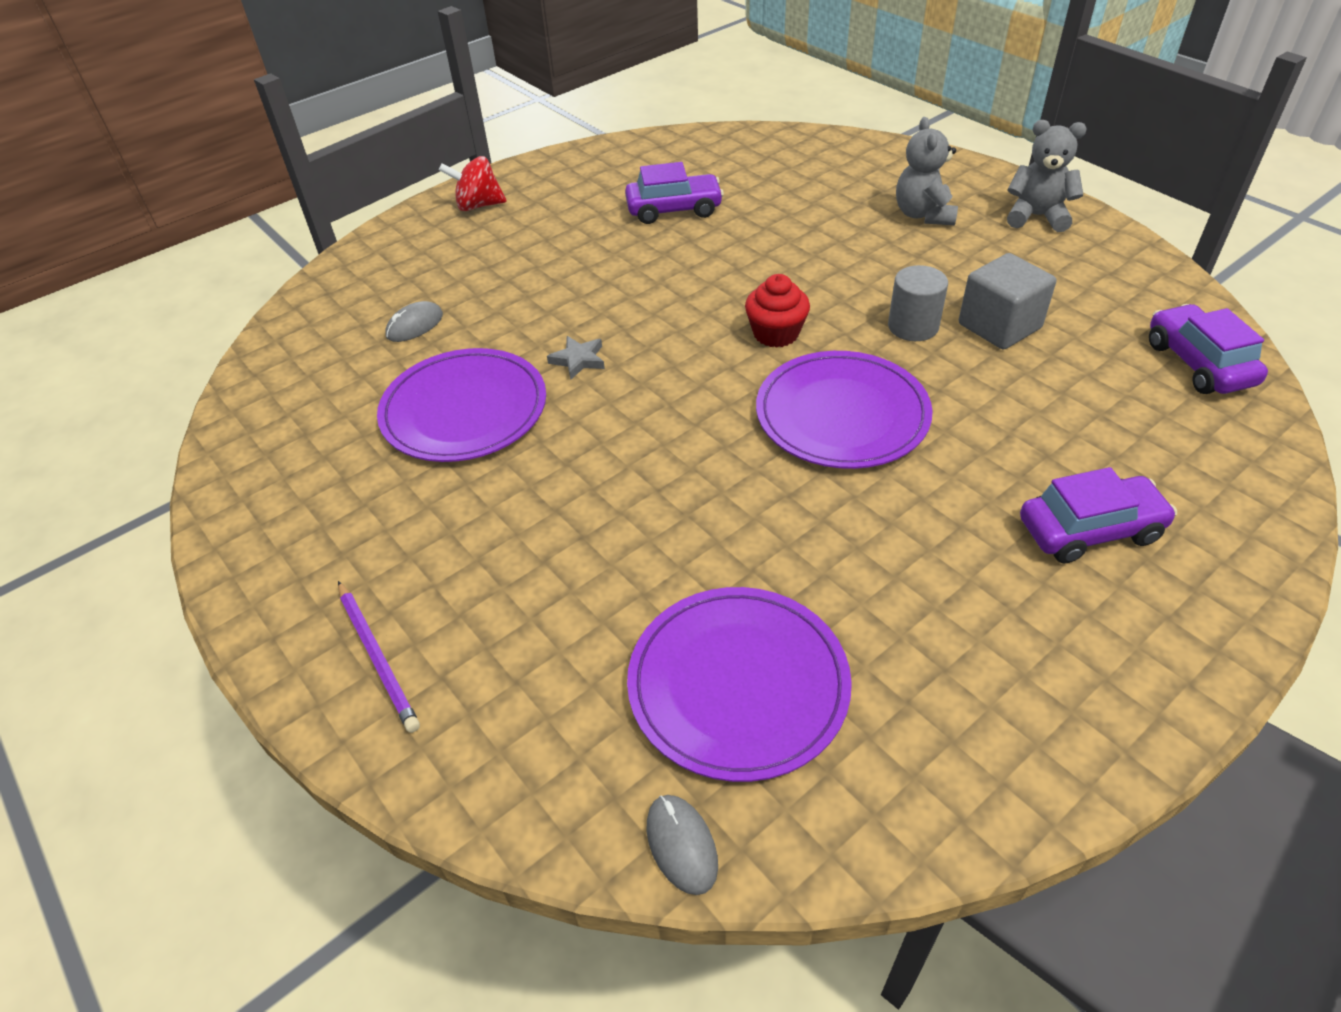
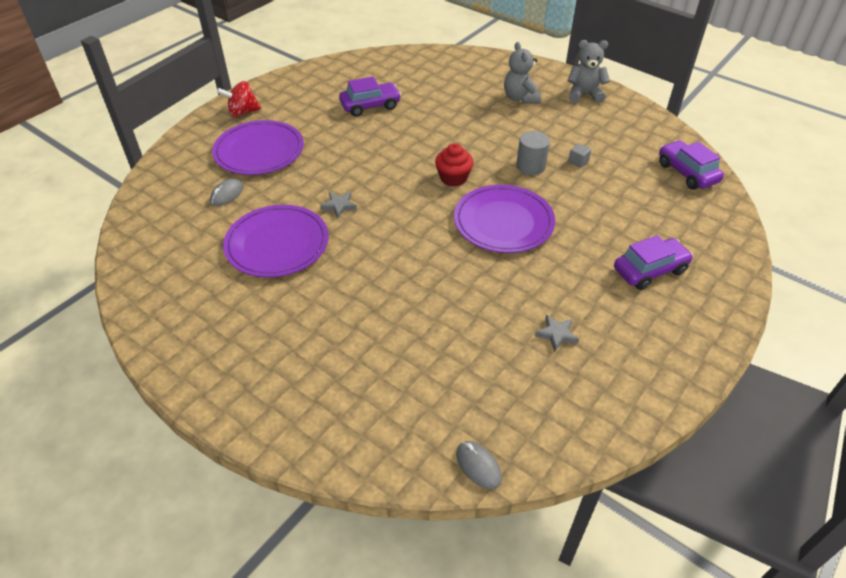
camera: 15 degrees left, 0 degrees up
(377, 657) = (273, 396): purple pencil -> none
(738, 684) = (485, 378): purple plate -> purple plate (259, 151)
(886, 623) = (556, 334): none -> grey star
(999, 326) = (578, 161): grey cube -> grey cube, size x0.45

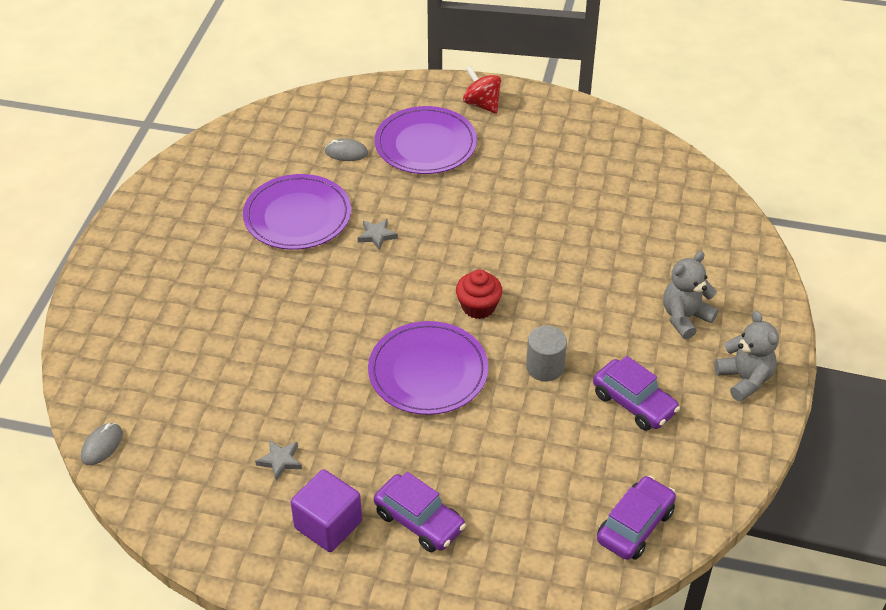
camera: 65 degrees right, 0 degrees up
(370, 106) = (566, 193): purple car -> purple car (634, 403)
(578, 161) = (584, 409): grey cube -> none
(636, 323) = (328, 524): none -> purple cube

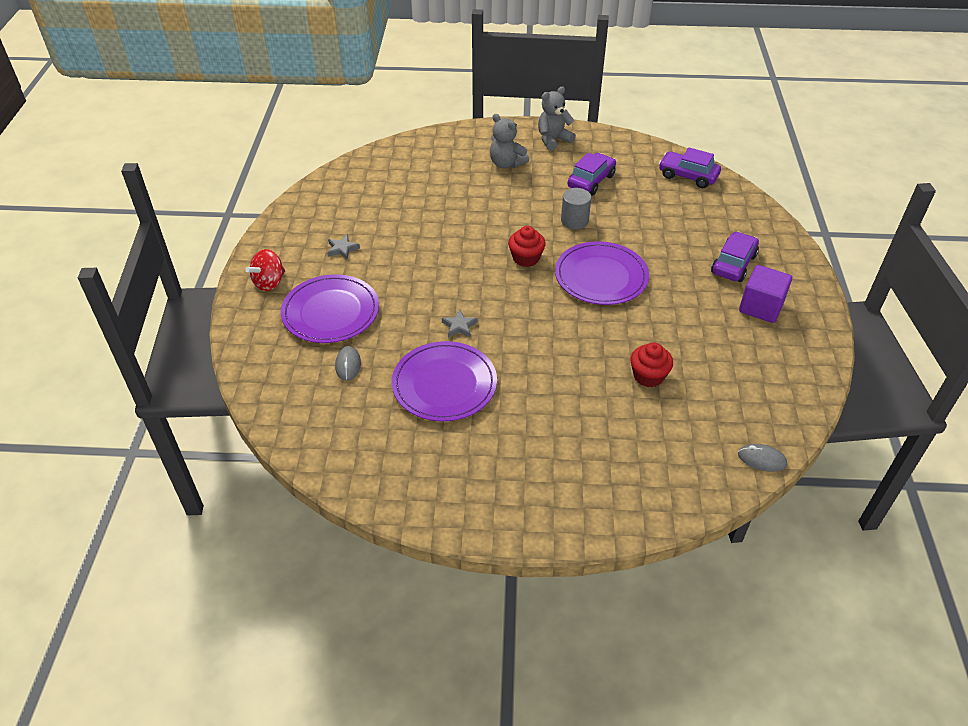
camera: 100 degrees left, 0 degrees up
(252, 378) = (648, 376): none -> red cupcake
(280, 461) = (720, 342): grey star -> grey star (342, 249)

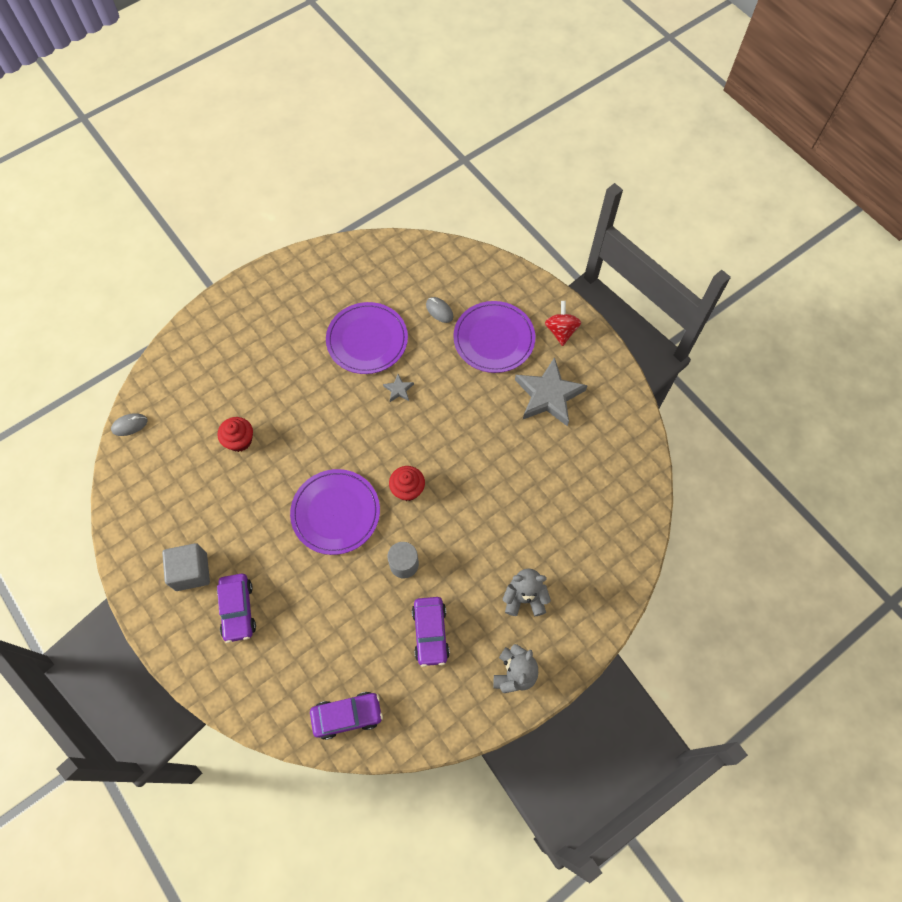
camera: 140 degrees right, 20 degrees up
(342, 249) = (548, 395): grey star -> grey star, size x2.33
(761, 307) = (191, 571): purple cube -> grey cube

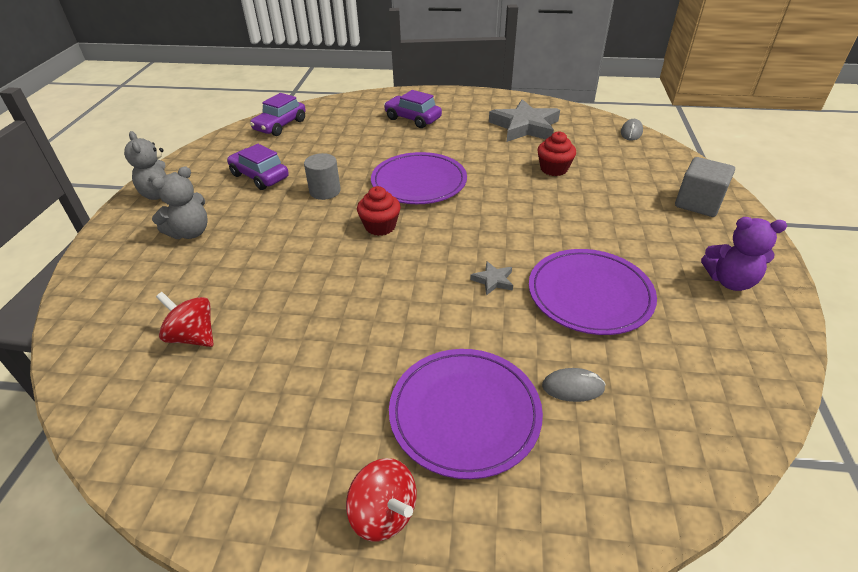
camera: 135 degrees right, 25 degrees down
(191, 571) = (467, 114): grey cube -> grey cube (698, 203)
(296, 288) = (730, 281): none -> purple teddy bear
(548, 395) = (316, 404): grey star -> grey star (525, 127)
(577, 489) = (193, 336): none -> red spinning top

